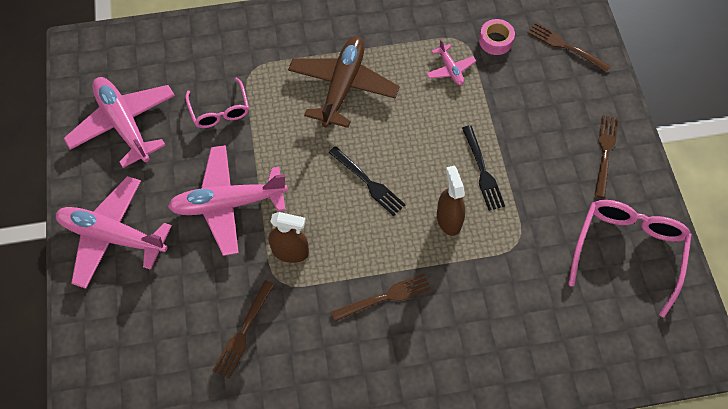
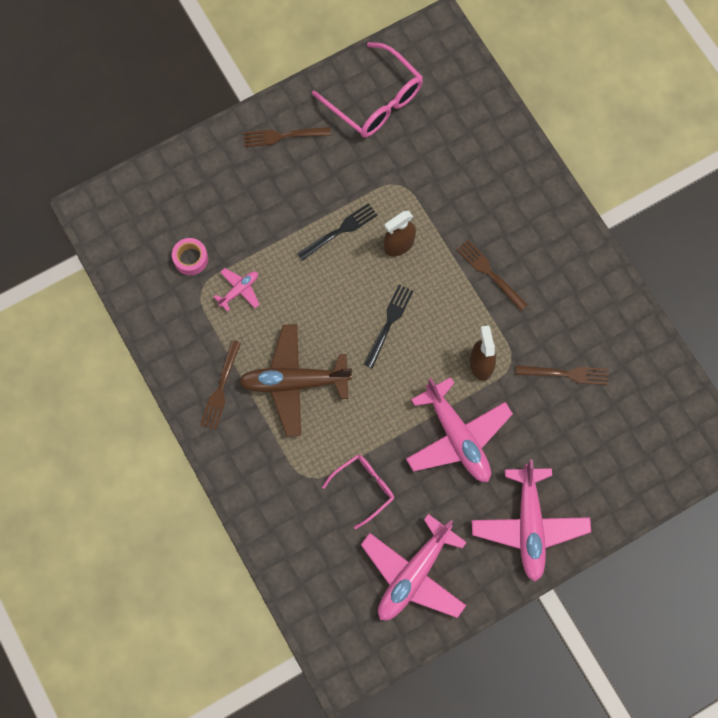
camera: 110 degrees left, 10 degrees up
(565, 46) = (176, 195): brown fork -> brown fork (221, 388)
(627, 252) = (374, 100): pink glasses -> pink glasses turned 135 degrees counterclockwise

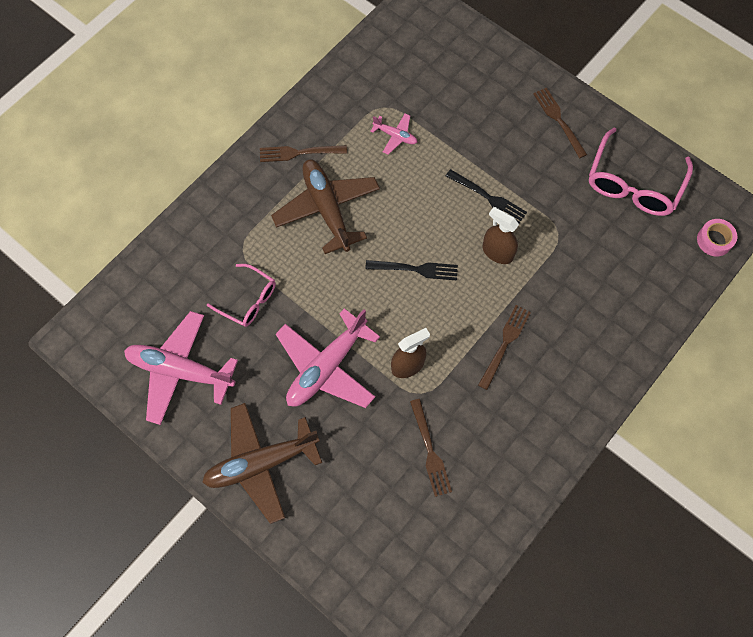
camera: 70 degrees right, 5 degrees down
(191, 259) = (408, 89): pink tape -> pink tape (714, 240)
(529, 525) = (261, 463): pink plane -> brown plane

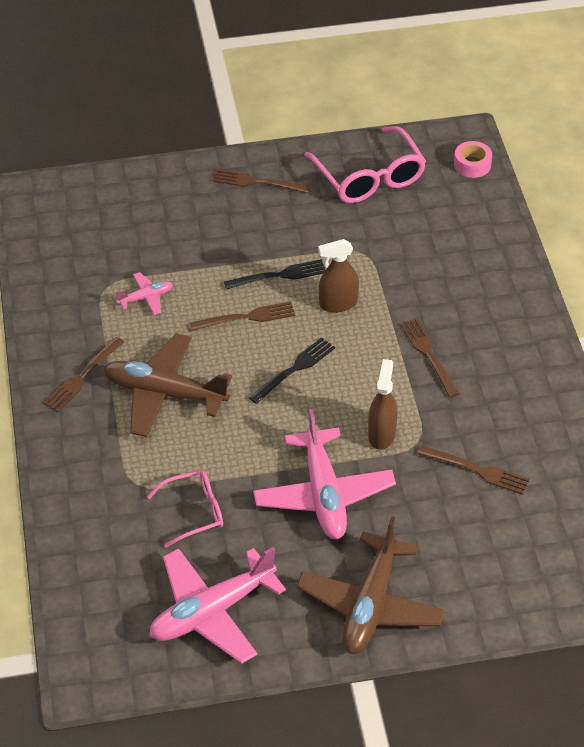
camera: 50 degrees left, 20 degrees down
(433, 207) = (246, 317): none -> brown fork

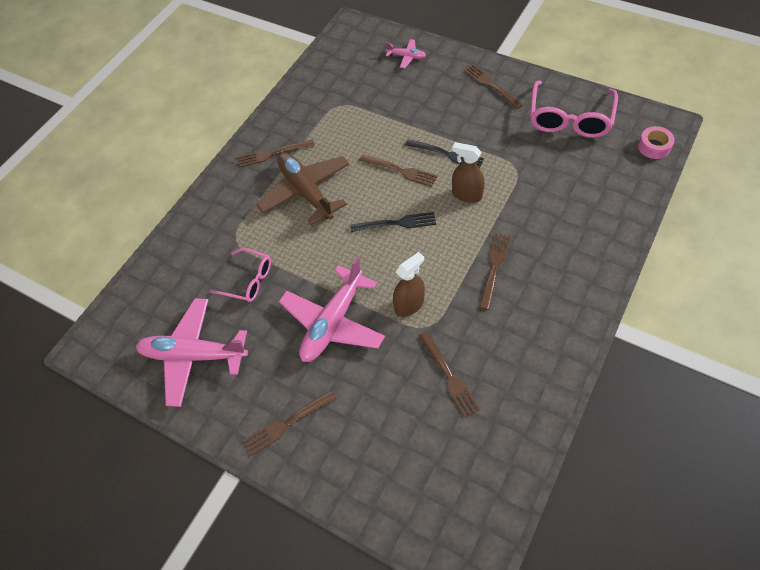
camera: 45 degrees right, 10 degrees up
(146, 298) = (354, 124): pink plane -> pink plane (406, 57)
(370, 604) = (287, 423): brown plane -> brown fork

